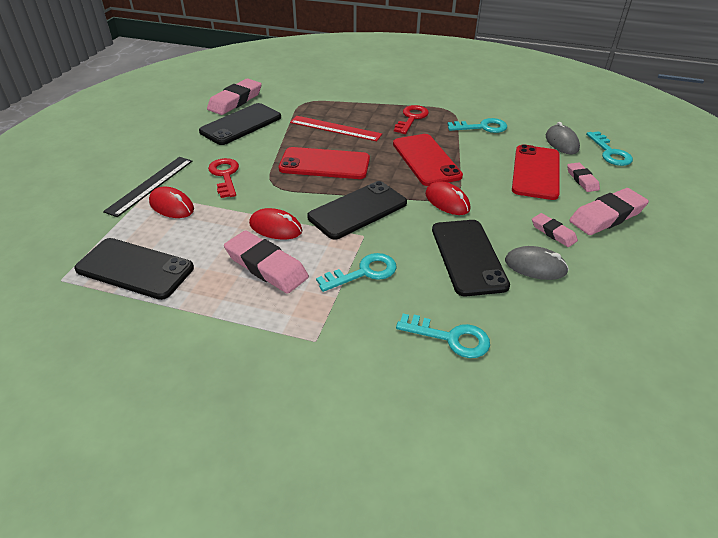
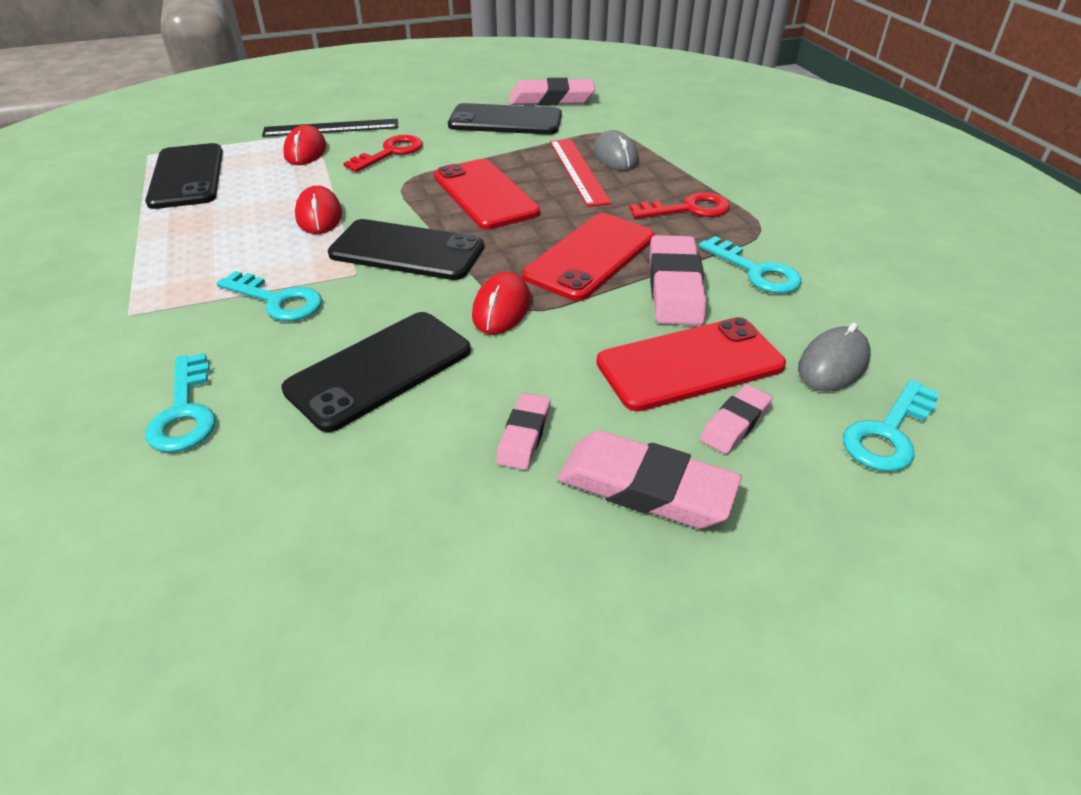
camera: 55 degrees right, 0 degrees up
(266, 266) = (242, 237): pink eraser -> pink eraser (675, 287)
(535, 266) = (410, 442): grey mouse -> grey mouse (615, 156)

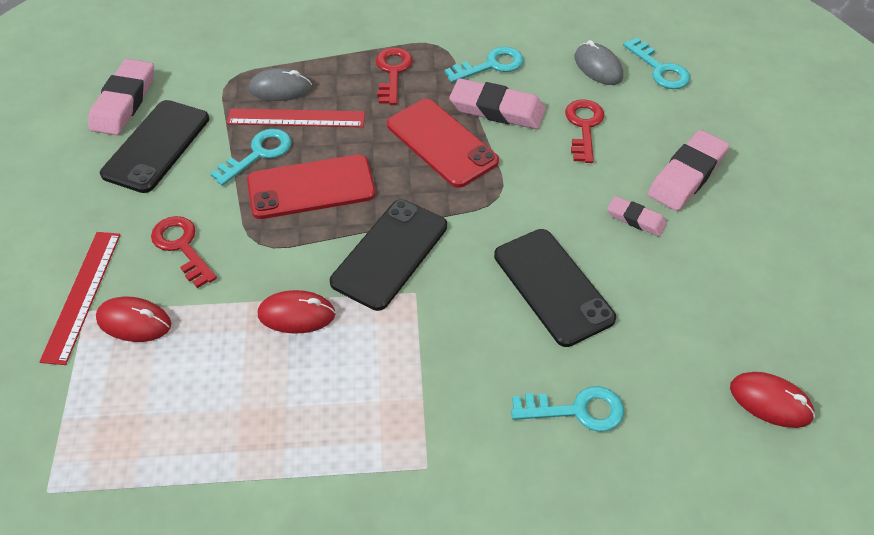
camera: 75 degrees left, 10 degrees up
(187, 176) = (141, 440): black phone -> none
(277, 300) = (439, 350): turquoise key -> turquoise key (258, 154)
(331, 128) = (82, 295): black ruler -> red ruler
(501, 308) = (495, 206): red mouse -> red mouse (770, 402)
(690, 364) = (584, 127): red phone -> red key
(735, 423) = (641, 124): pink eraser -> none

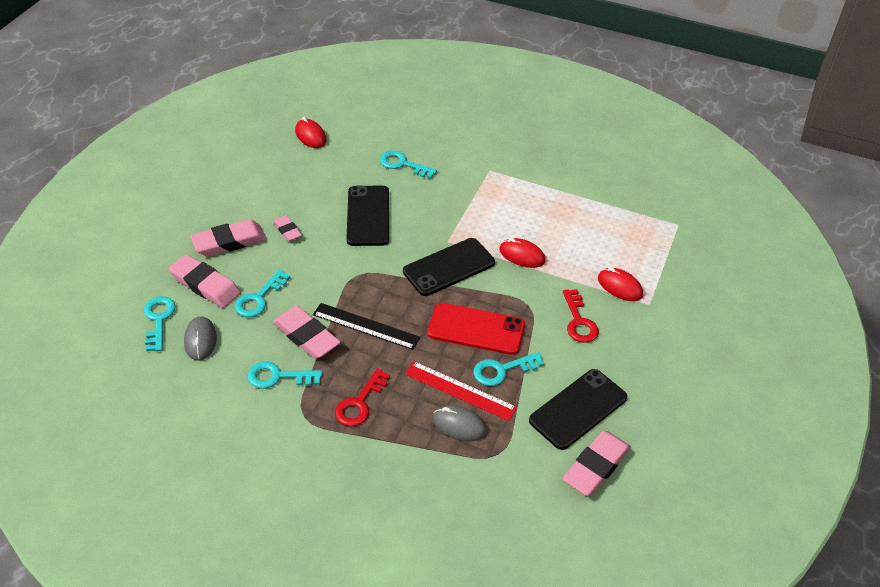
camera: 155 degrees left, 5 degrees down
(82, 295) = (650, 314): red ruler -> none
(441, 143) = (366, 326): red phone -> black ruler
(584, 127) = (259, 298): red key -> turquoise key
(655, 118) = (205, 285): none -> pink eraser

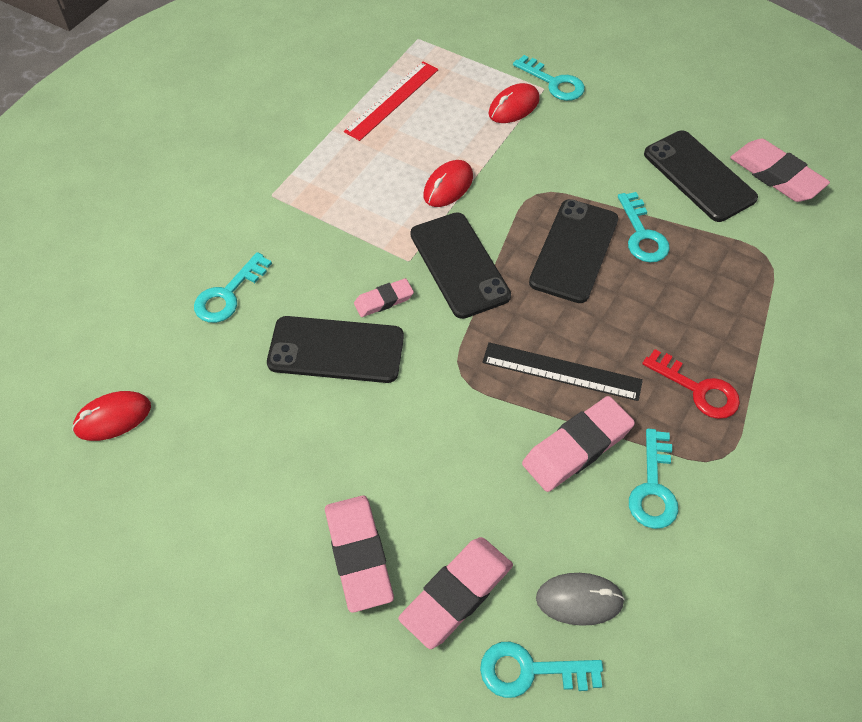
camera: 80 degrees left, 10 degrees up
(259, 298) = (495, 510): turquoise key -> turquoise key (553, 82)
(287, 230) = (347, 464): pink eraser -> pink eraser (384, 300)
(366, 326) = (561, 371): black ruler -> black ruler turned 75 degrees clockwise
(459, 425) = (728, 287): grey mouse -> none
(460, 390) = (675, 280): red ruler -> red ruler (392, 100)
(476, 329) = (574, 251): red phone -> black phone
(579, 321) = (566, 152): red key -> none

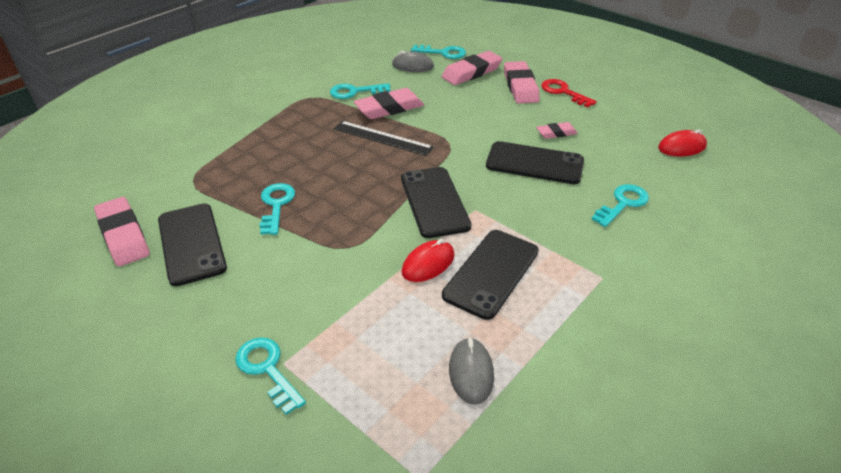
camera: 170 degrees left, 15 degrees down
(384, 300) = (498, 186): pink eraser -> pink eraser (556, 133)
(392, 100) = (471, 372): red ruler -> grey mouse
(513, 107) = (330, 342): red mouse -> none
(574, 251) = (338, 201): black phone -> black phone (491, 273)
(653, 487) = (355, 92): turquoise key -> turquoise key turned 120 degrees counterclockwise
(697, 389) = (302, 122): red key -> red key (563, 92)

